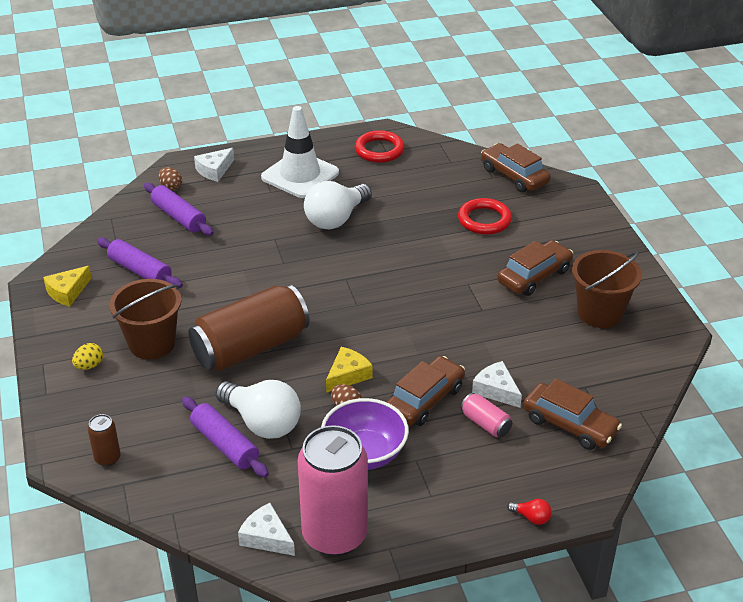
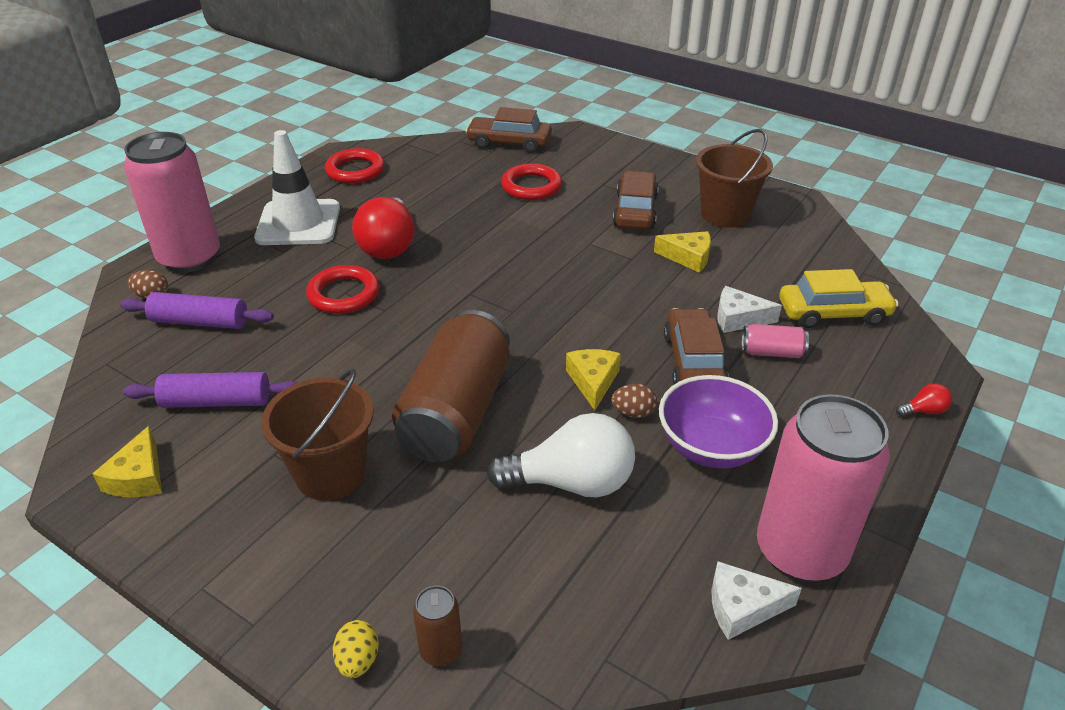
camera: 40 degrees left, 0 degrees up
(89, 366) = (276, 549): yellow egg -> yellow egg (358, 660)
(214, 170) = (190, 258): white cheese -> pink can
(224, 444) = (562, 534): purple rolling pin -> none
(272, 240) = (344, 294): none -> red ring
(336, 219) = (388, 245): white light bulb -> red light bulb
(523, 330) = (688, 257): none -> yellow cheese
(569, 425) = (833, 313): brown car -> yellow car

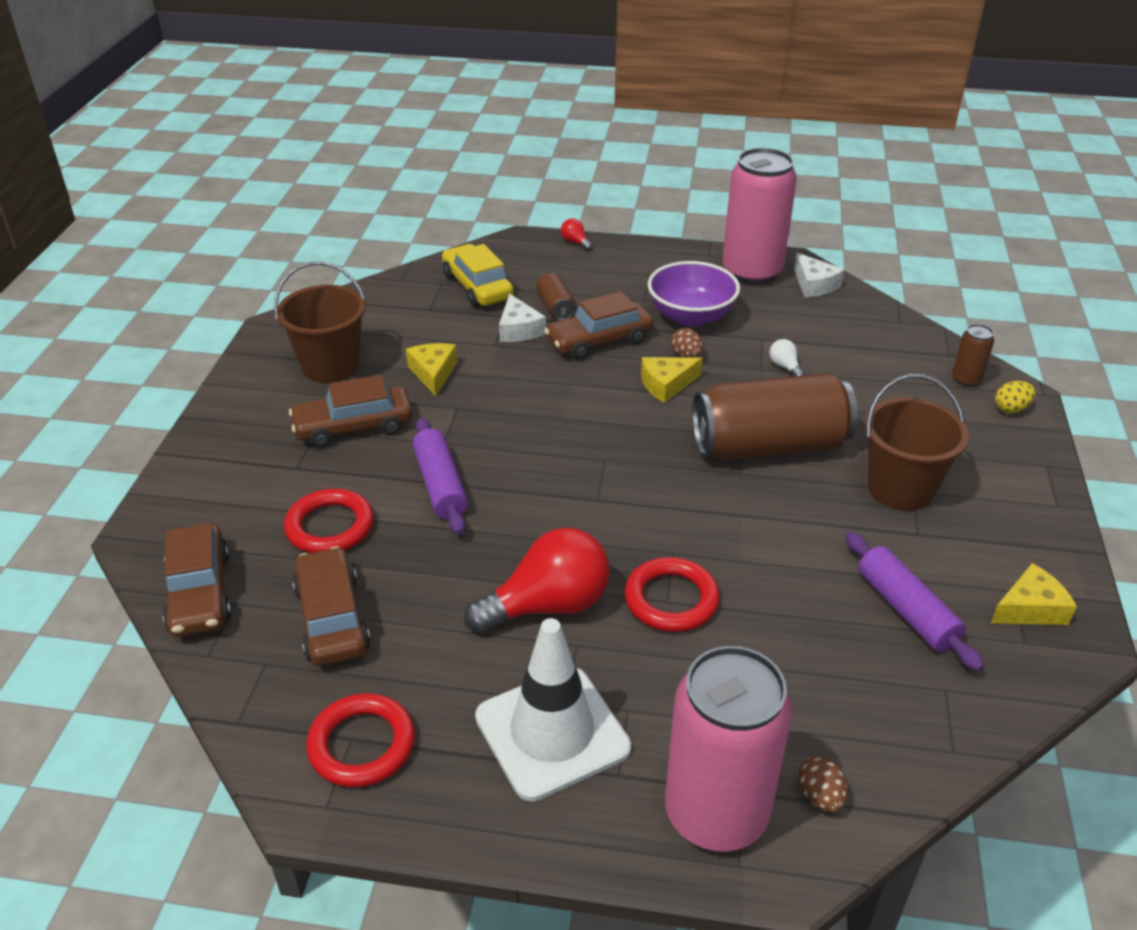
camera: 115 degrees left, 0 degrees up
(200, 322) = (819, 706): purple rolling pin -> purple rolling pin (440, 485)
(451, 176) = (332, 618): none -> brown car
(571, 483) = (785, 367): white light bulb -> white light bulb, size x0.41
(772, 352) = (555, 307): pink can -> brown can

